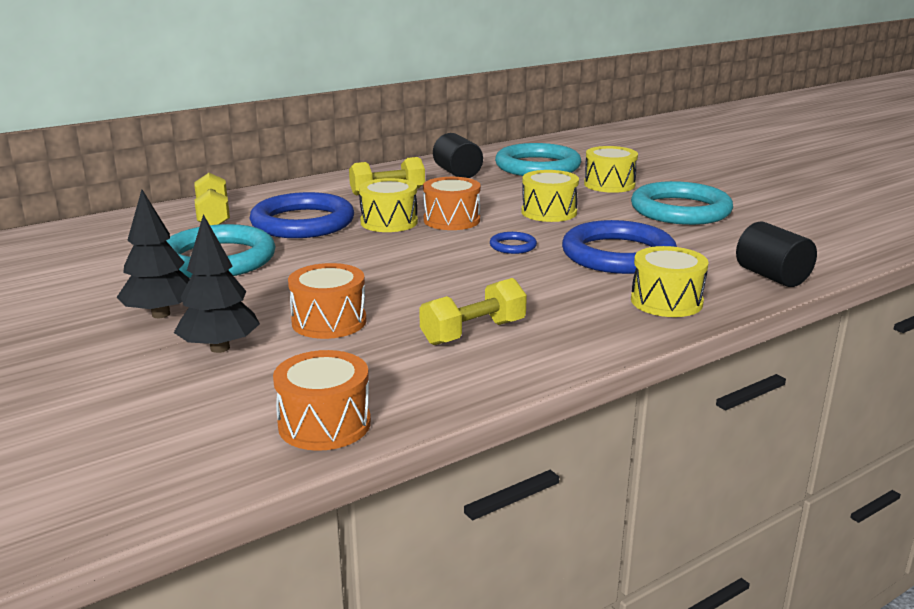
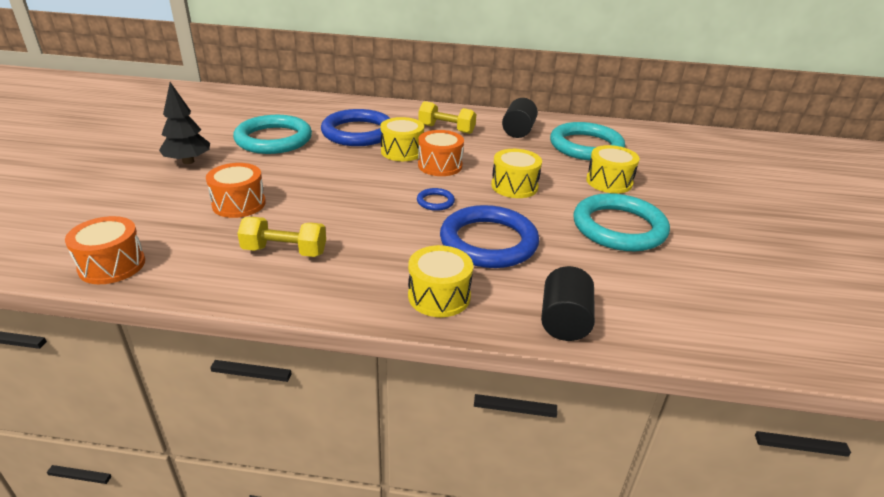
camera: 40 degrees right, 10 degrees up
(213, 216) = (326, 110): yellow dumbbell -> none
(220, 348) = (168, 194): black tree -> none

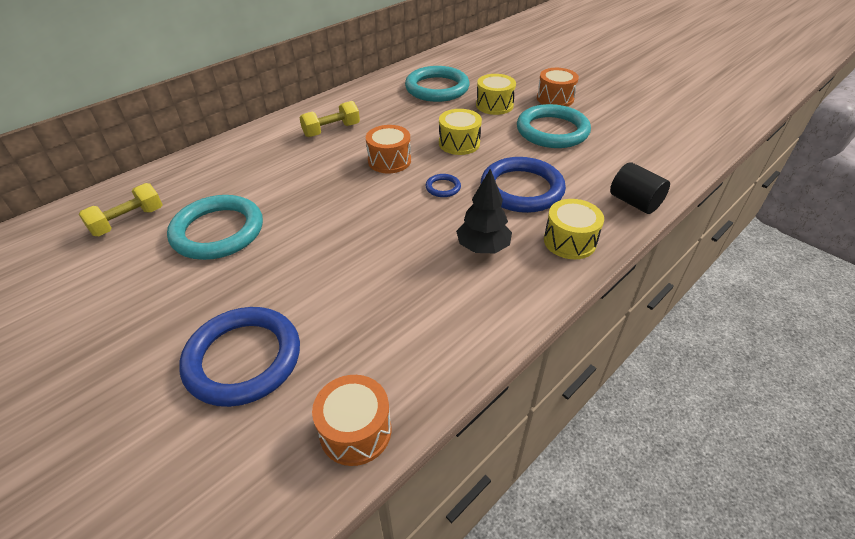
camera: 50 degrees left, 10 degrees up
(188, 161) = (188, 309): black tree -> black tree (483, 247)
(239, 204) = (327, 300): orange drum -> orange drum (555, 98)
(284, 251) = (440, 298): yellow dumbbell -> yellow dumbbell (128, 221)
(358, 132) = (275, 176): blue ring -> blue ring (243, 359)
(402, 151) = (342, 168): yellow drum -> none
(518, 131) = (379, 102): black cylinder -> none

